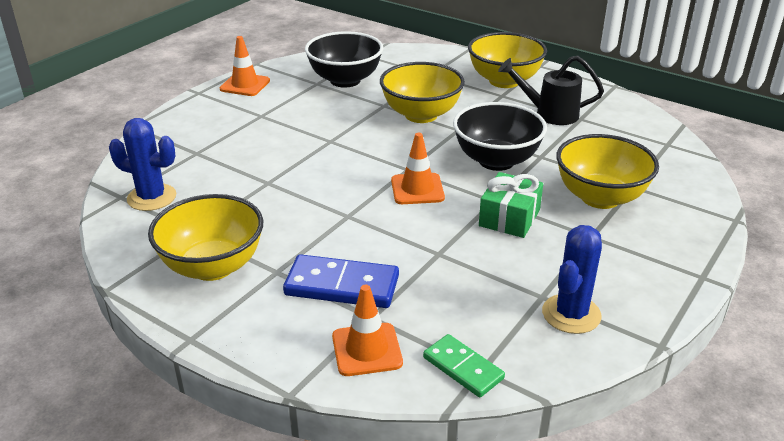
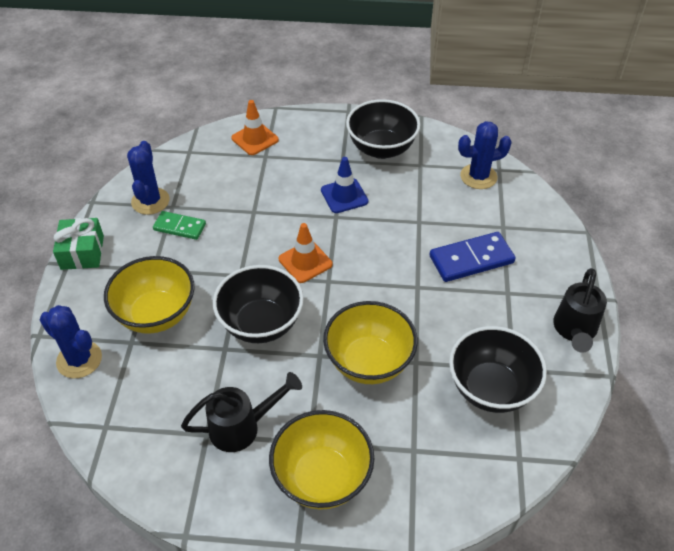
camera: 150 degrees right, 15 degrees up
(213, 266) = (381, 149): yellow bowl -> black bowl
(245, 85) = (574, 331): orange traffic cone -> black watering can
(317, 231) = (344, 196): none -> blue traffic cone
(342, 286) = (296, 166): blue domino -> blue domino (471, 259)
(463, 368) = (199, 149): green domino -> green domino (180, 227)
(509, 218) = (220, 262): green gift -> green gift (82, 252)
(690, 189) = (79, 359): none -> blue cactus

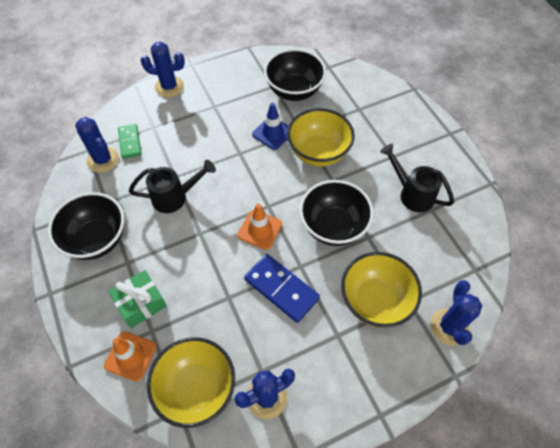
camera: 120 degrees left, 10 degrees up
(82, 252) = (361, 412): green gift -> green gift (141, 303)
(180, 227) = (281, 347): green domino -> green domino (130, 142)
(322, 477) = (407, 140): yellow bowl -> yellow bowl (196, 388)
(344, 196) = (172, 239): blue traffic cone -> blue traffic cone (273, 133)
(471, 259) = (196, 134): blue domino -> blue domino (281, 289)
(566, 262) = (169, 87): none -> blue cactus
(574, 331) = (225, 68): black watering can -> black watering can (175, 197)

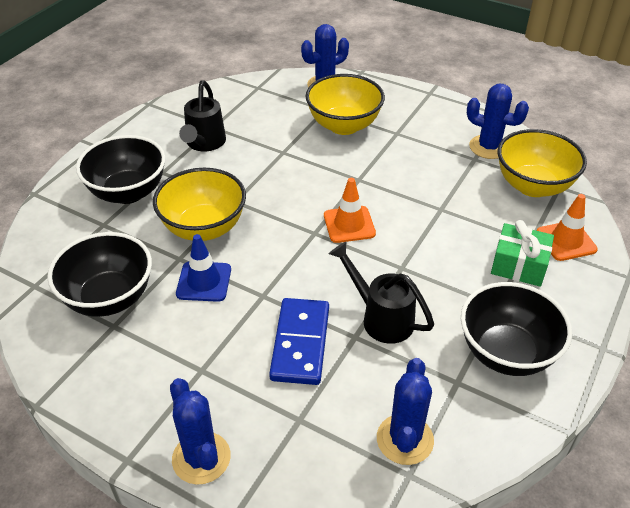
camera: 125 degrees left, 15 degrees down
(130, 142) = (348, 429): green domino -> none
(281, 289) = (394, 180): blue domino -> blue domino (300, 343)
(333, 227) = (293, 177): black bowl -> black bowl (128, 192)

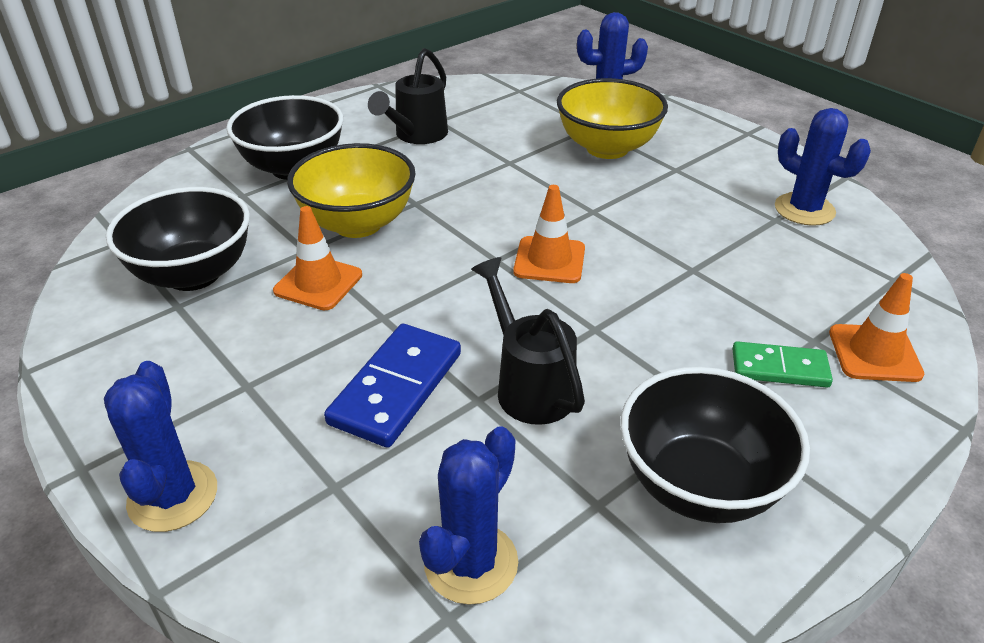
camera: 20 degrees right, 5 degrees down
(204, 281) = (318, 283): blue traffic cone -> orange traffic cone
(519, 265) = (779, 368): green gift -> green domino
(533, 186) = (852, 270): yellow bowl -> none

